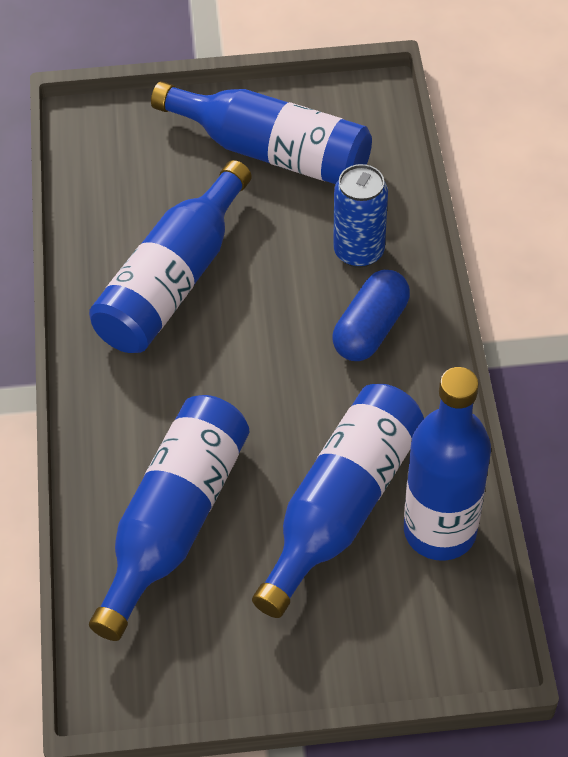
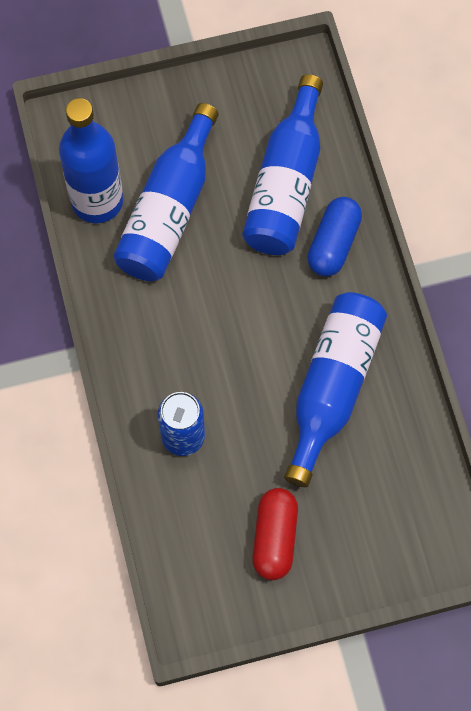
camera: 170 degrees right, 15 degrees up
(272, 152) = (274, 538): blue bottle -> red capsule
(370, 329) = (164, 362): blue capsule -> blue capsule (333, 244)

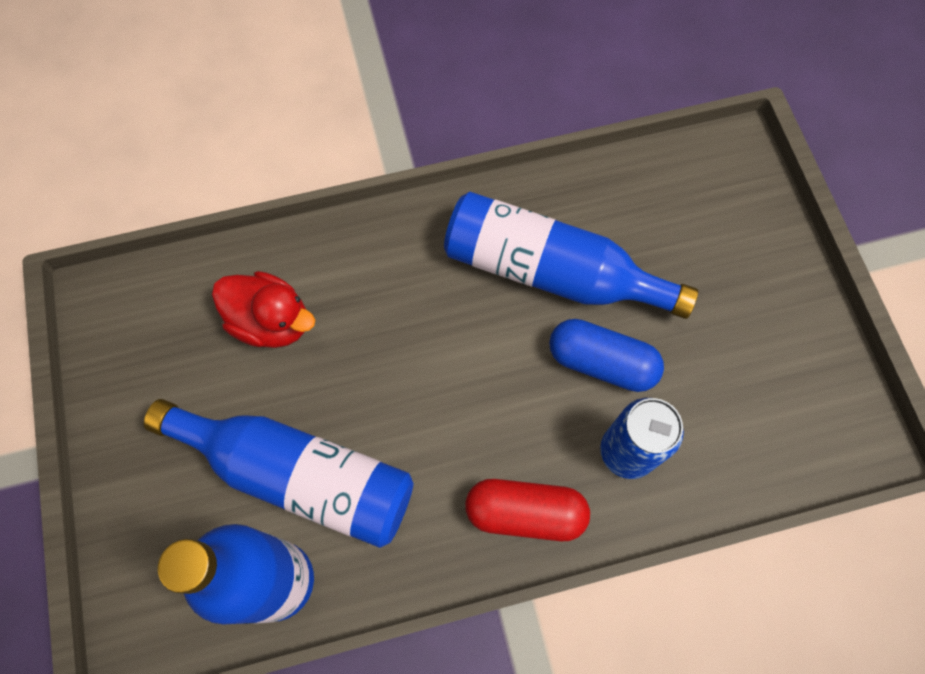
camera: 90 degrees left, 0 degrees up
(274, 538) = (746, 340): red capsule -> red capsule (525, 512)
(286, 184) = (271, 322): blue bottle -> red duck
(333, 244) = (360, 267): blue capsule -> blue capsule (601, 362)

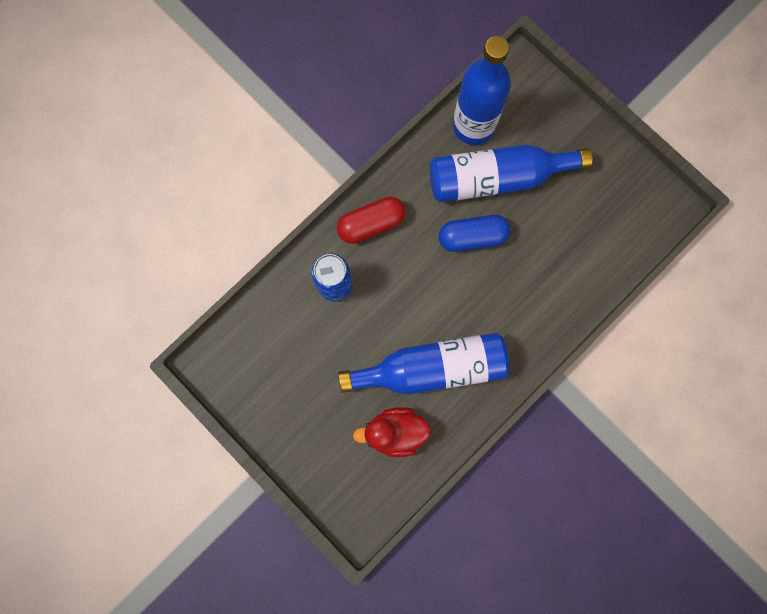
camera: 150 degrees right, 10 degrees up
(271, 322) = (569, 247): red duck -> red duck (395, 432)
(601, 362) = (373, 328): blue capsule -> blue capsule (472, 237)

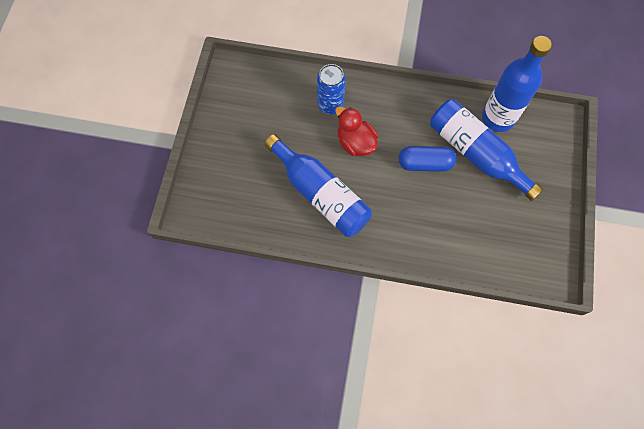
camera: 55 degrees right, 10 degrees down
(371, 224) = (385, 101): red capsule -> none
(395, 432) = (263, 198): red duck -> red duck (355, 143)
(472, 237) = (425, 163): blue capsule -> blue capsule turned 45 degrees counterclockwise

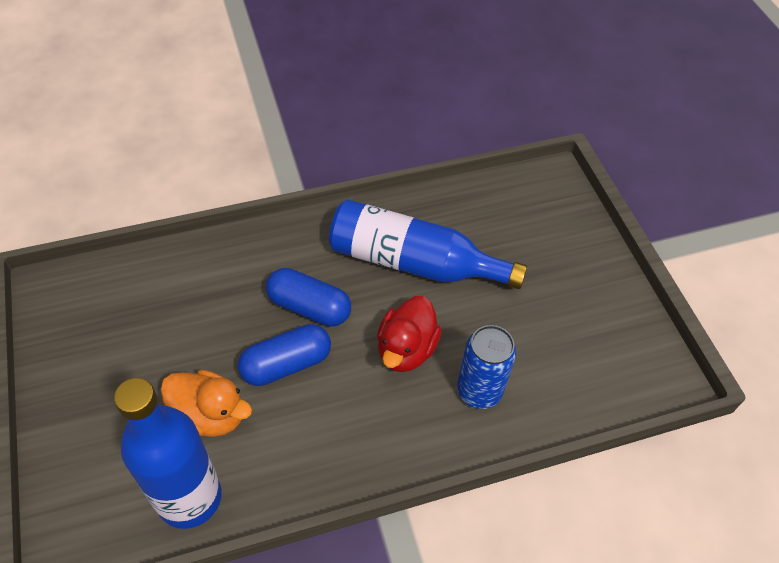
camera: 150 degrees right, 15 degrees down
(355, 143) = (406, 349): red duck -> red duck turned 90 degrees clockwise
(397, 192) = (309, 307): none -> blue capsule
(476, 154) = (210, 415): blue bottle -> orange duck

